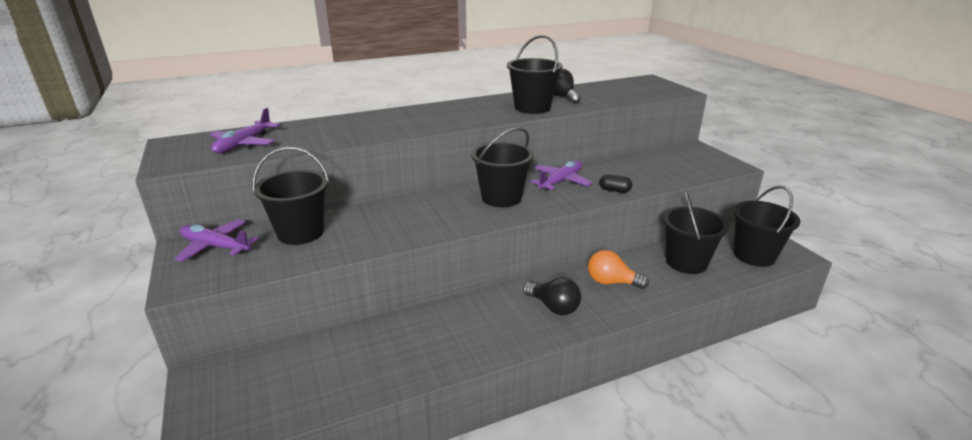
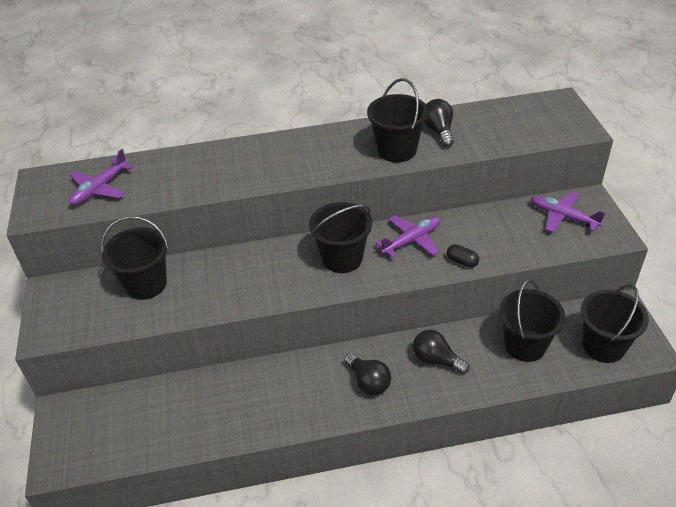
camera: 15 degrees right, 15 degrees up
(216, 247) = (73, 293): purple plane -> purple plane (563, 217)
(611, 282) = (436, 360): orange light bulb -> black light bulb

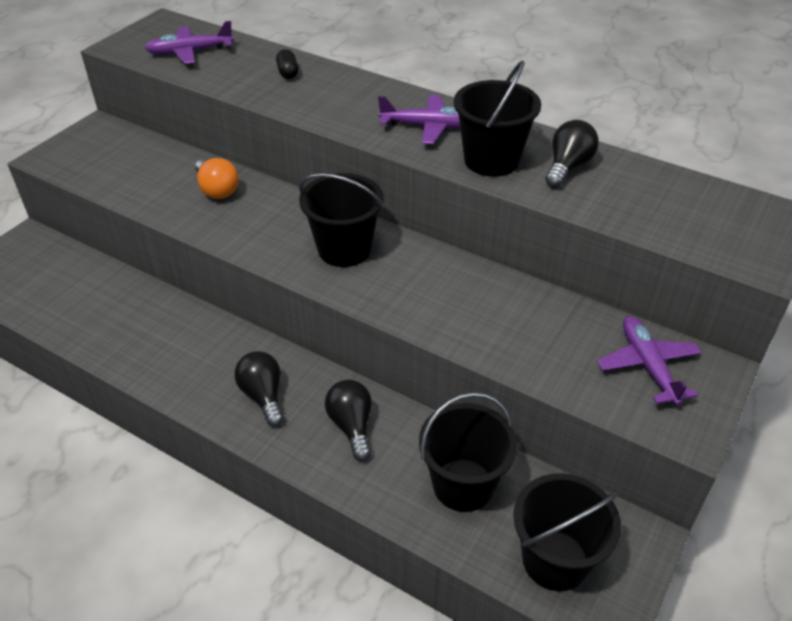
camera: 40 degrees right, 0 degrees up
(146, 284) = (162, 166): black bucket -> none
(210, 275) = (217, 190): none -> orange light bulb
(368, 382) = (263, 396): black light bulb -> black light bulb turned 150 degrees clockwise
(411, 240) = (434, 276): purple plane -> purple plane (428, 127)
(462, 261) = (457, 332): black capsule -> black capsule (288, 73)

